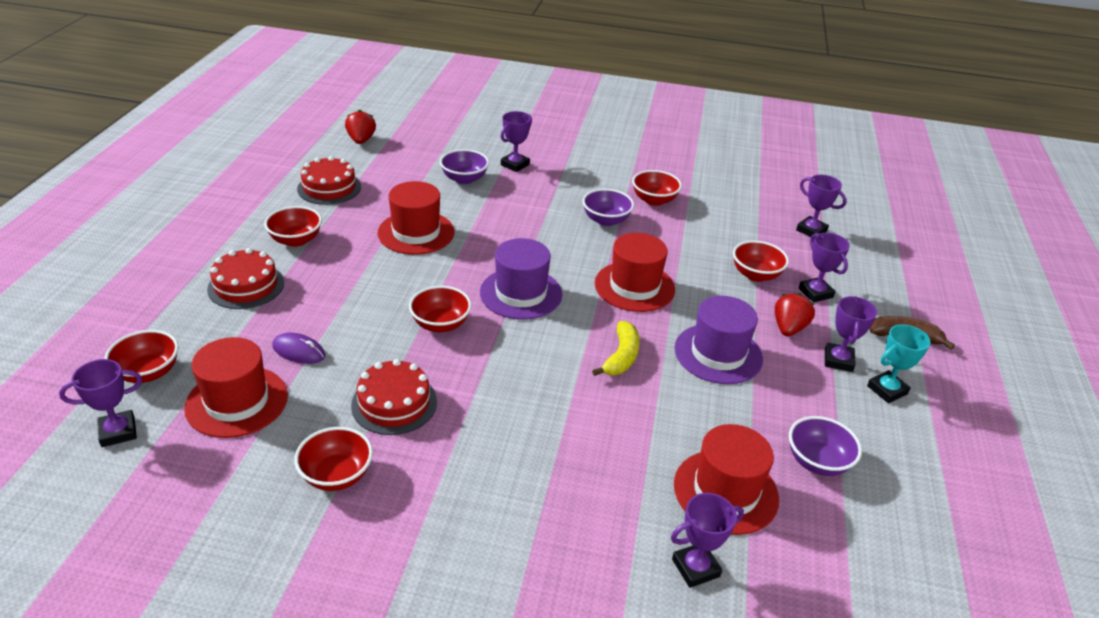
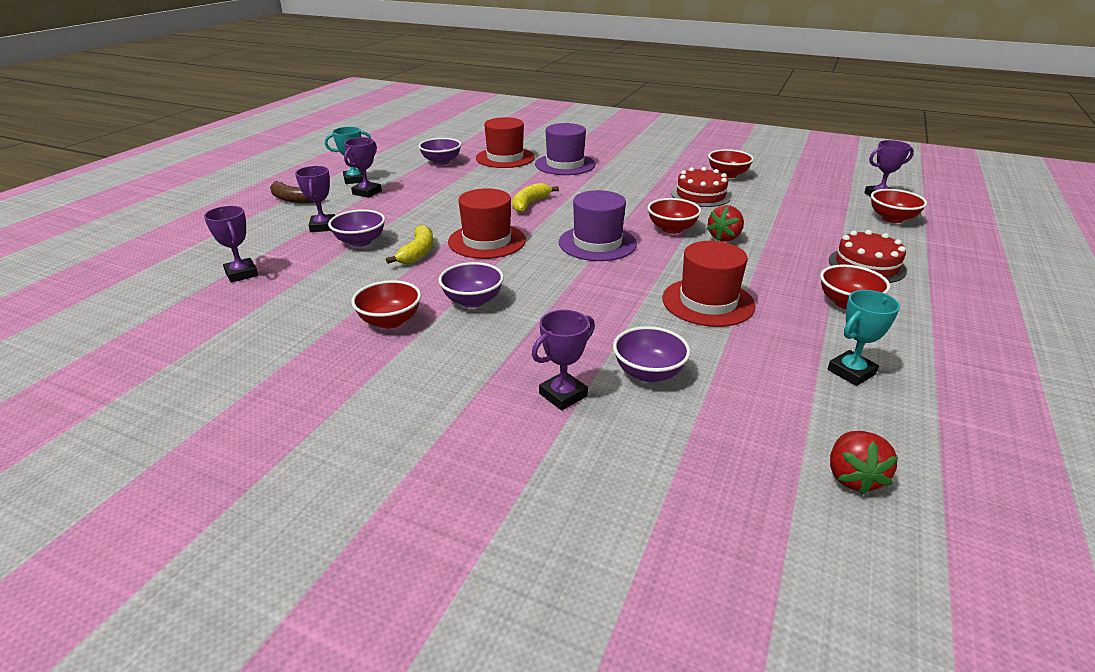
camera: 165 degrees left, 5 degrees down
(237, 401) = (812, 202): red hat -> none
(299, 351) = (784, 222): purple mouse -> none
(329, 188) = (851, 372): red cake -> turquoise trophy
(689, 265) = (418, 252): none -> yellow banana
(695, 568) = (539, 144): purple trophy -> none
(718, 354) = (453, 201): purple hat -> purple hat (565, 164)
(755, 275) = (360, 242): red bowl -> purple bowl
(788, 328) = (380, 209): red strawberry -> red strawberry (724, 238)

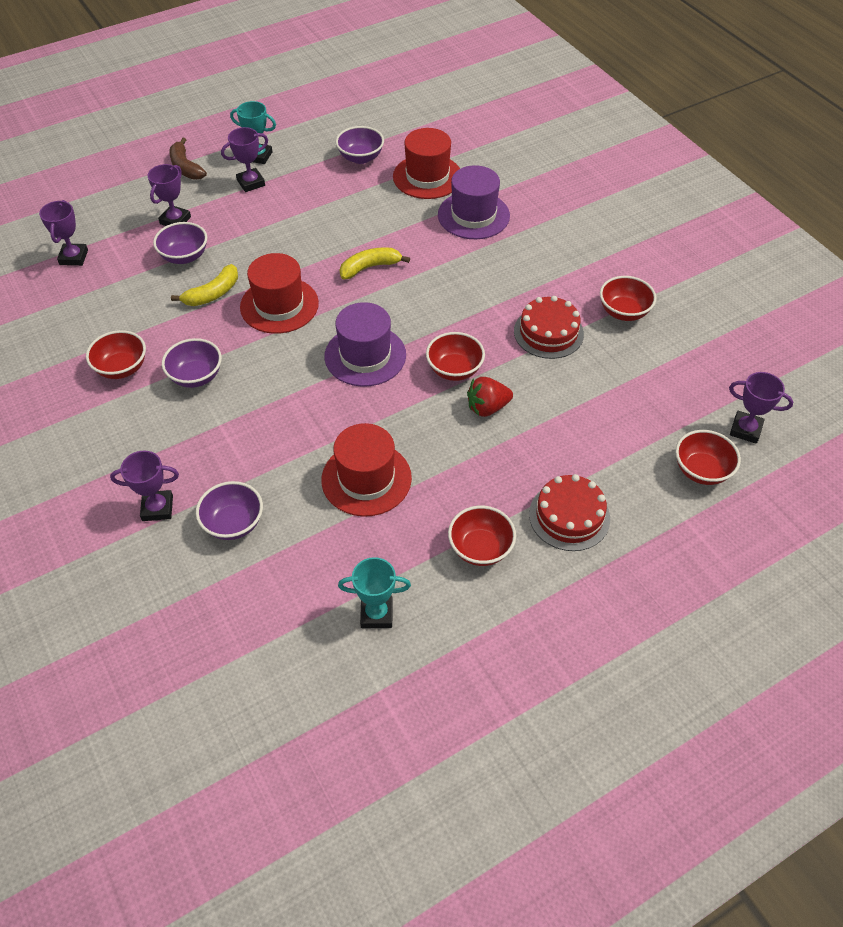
camera: 35 degrees right, 20 degrees up
(853, 477) = (251, 690): red strawberry -> none

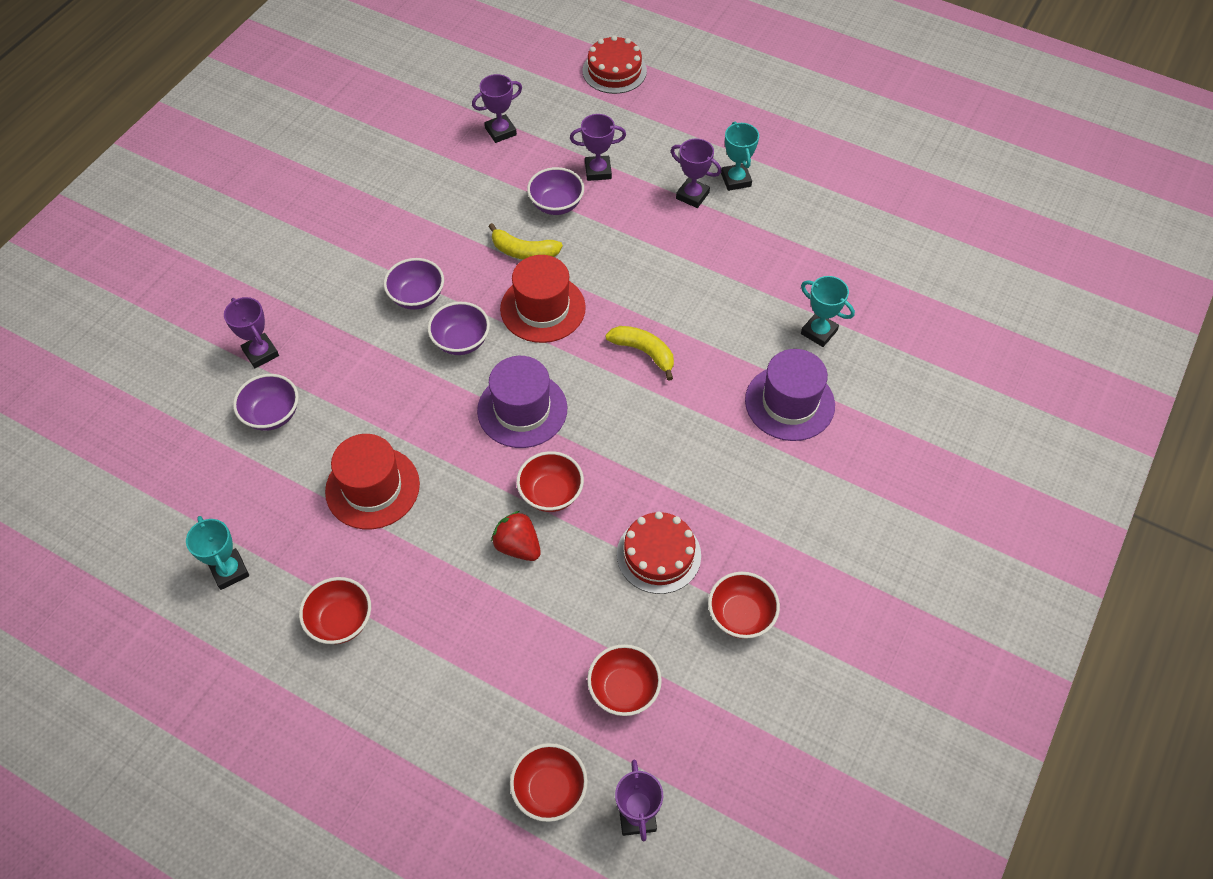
camera: 60 degrees right, 5 degrees up
(122, 368) = (395, 241): red bowl -> red bowl (624, 689)
(186, 167) = (675, 136): brown banana -> none
(360, 158) = (802, 260): purple bowl -> purple bowl (461, 341)
(427, 177) = (819, 332): red hat -> turquoise trophy
(569, 516) = (419, 683): red cake -> red cake (614, 71)

